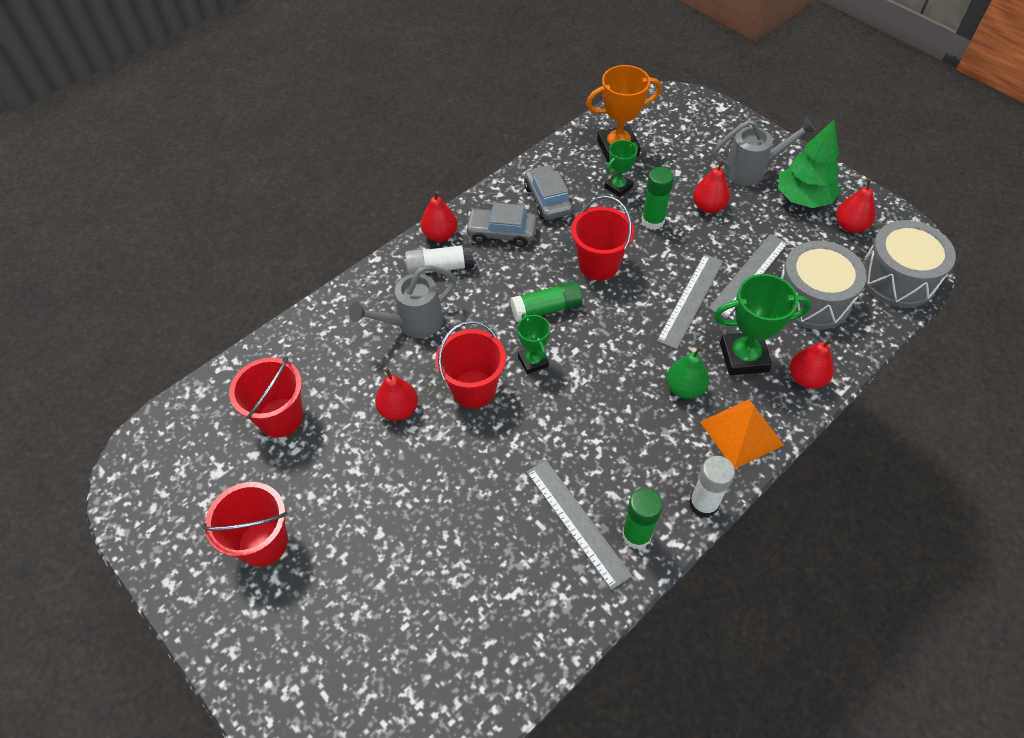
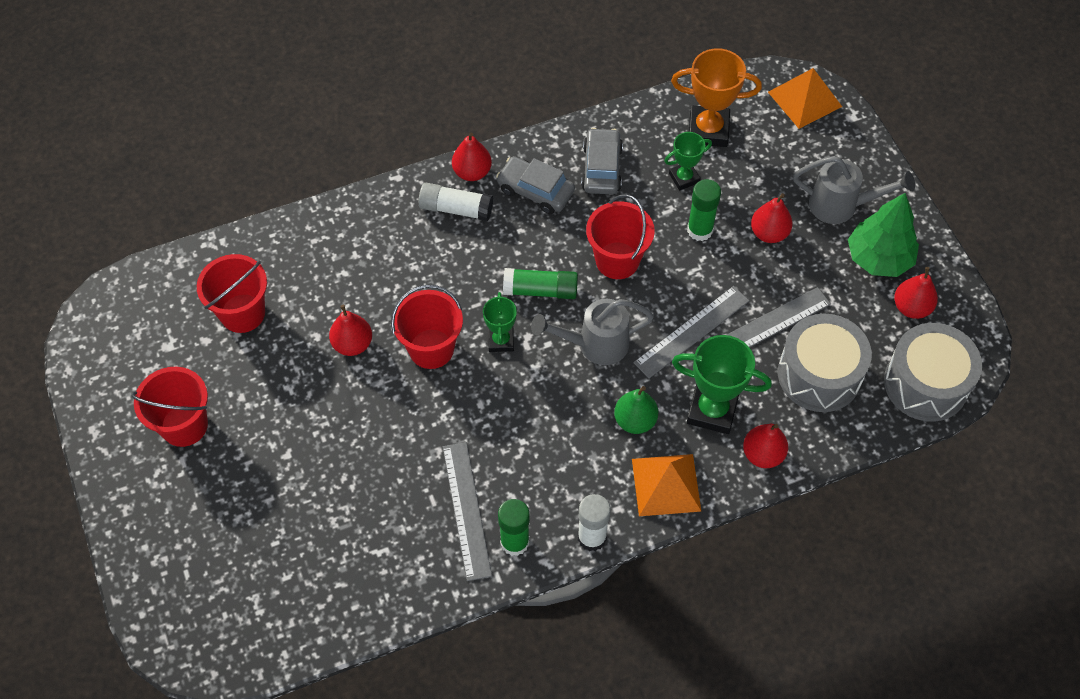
camera: 20 degrees right, 5 degrees up
(413, 323) = (403, 260): grey watering can -> grey watering can (594, 345)
(678, 106) = (804, 99): none -> orange pyramid

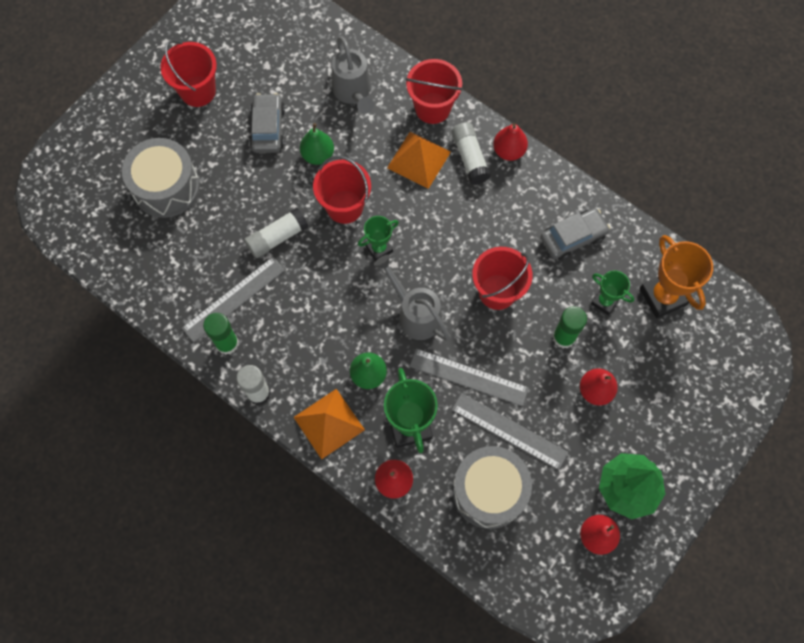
camera: 60 degrees right, 10 degrees up
(242, 313) = (300, 74): red bucket -> red bucket (432, 108)
(352, 344) = (318, 155): red pear -> green pear
(423, 431) = (277, 237): none -> white glue stick
(535, 191) = (521, 202): grey car -> grey car (268, 128)
(541, 290) = (437, 252): green glue stick -> none
(804, 99) = (746, 355): orange pyramid -> orange pyramid (419, 159)
(841, 206) = (659, 435): grey watering can -> grey watering can (353, 93)
(926, 383) = (531, 579): grey drum -> grey drum (166, 187)

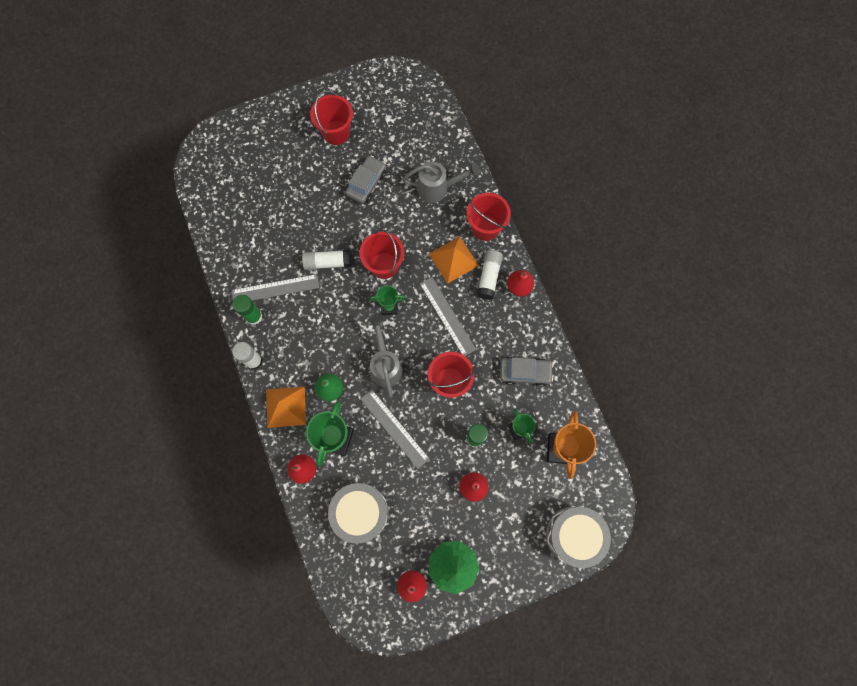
camera: 30 degrees right, 5 degrees up
(166, 187) = (277, 188): grey drum -> grey drum (573, 535)
(318, 155) = (388, 219): green pear -> none
(353, 93) = (438, 188): grey watering can -> grey watering can turned 105 degrees counterclockwise
(509, 431) = (399, 480): grey ruler -> grey ruler (447, 316)

